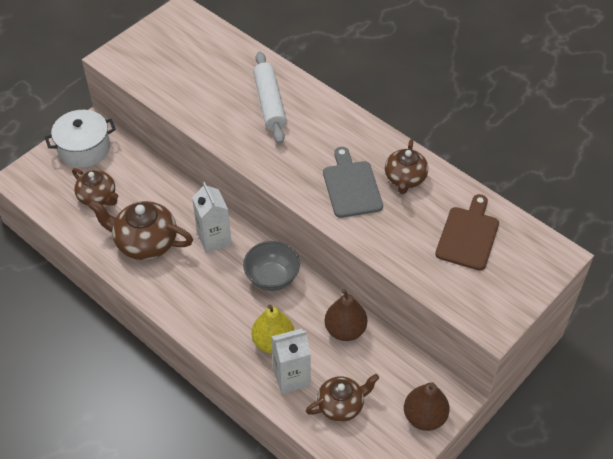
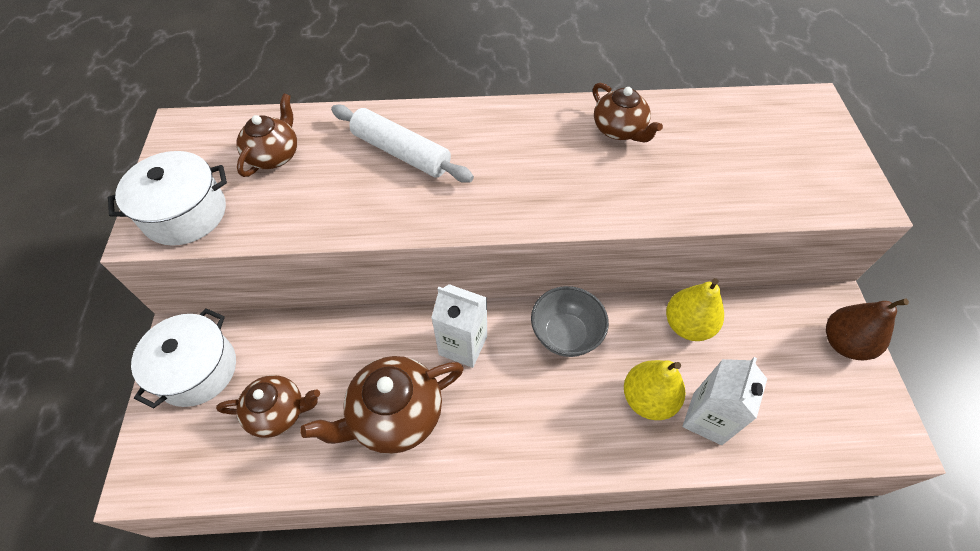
camera: 45 degrees left, 5 degrees up
(137, 61) = (185, 214): none -> white pot
(341, 405) = (778, 401): brown teapot -> brown teapot (274, 155)
(345, 330) = (687, 325): brown pear -> yellow pear
(351, 186) = (585, 173): grey cutting board -> none
(468, 235) = (735, 138): brown cutting board -> none

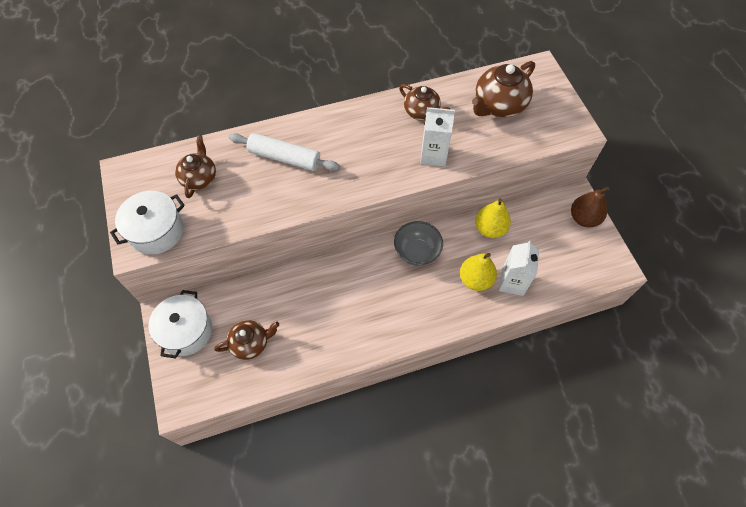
camera: 15 degrees left, 5 degrees up
(395, 415) = (325, 327): brown teapot -> brown teapot (499, 105)
(463, 345) = (354, 274): white carton -> white carton (433, 155)

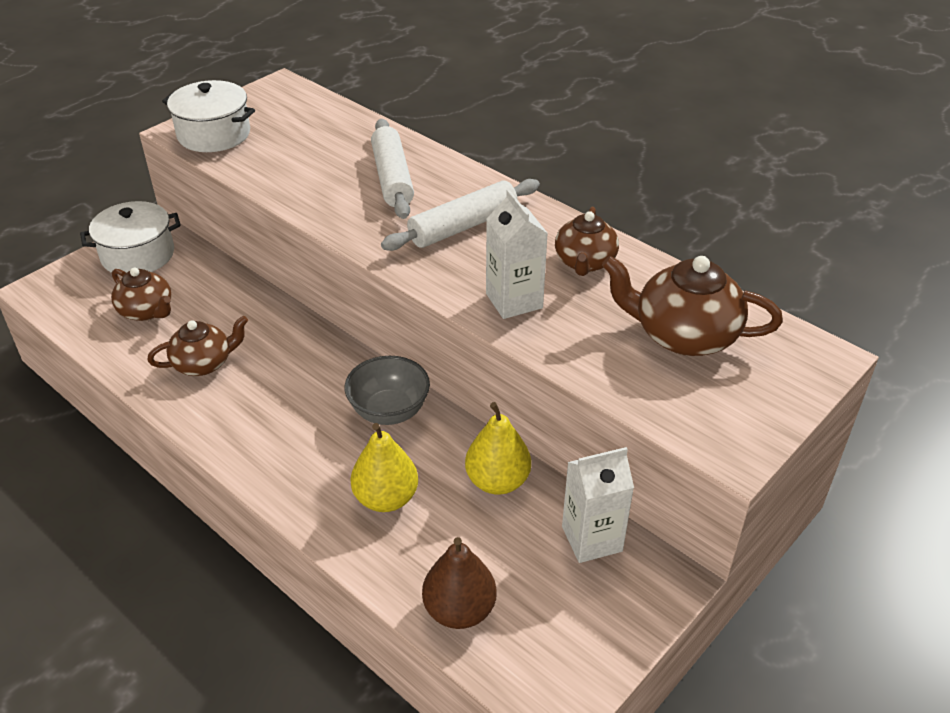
camera: 60 degrees right, 20 degrees down
(199, 178) = (310, 133): brown teapot -> brown teapot (203, 363)
(356, 146) = (463, 226): none -> white rolling pin
(512, 282) = (412, 548): white carton -> white carton (592, 539)
(583, 218) = (625, 608): brown pear -> brown pear (459, 610)

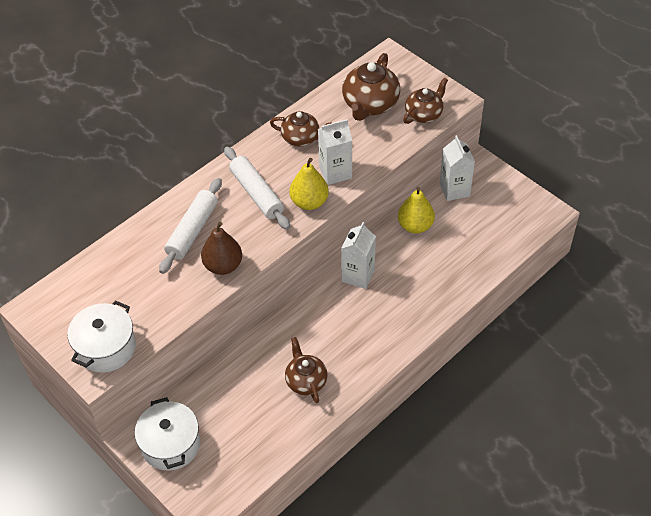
camera: 85 degrees left, 10 degrees up
(147, 311) = (244, 426): brown teapot -> brown teapot (424, 114)
(386, 498) = (427, 276): yellow pear -> yellow pear (309, 202)
(389, 411) = (358, 275): grey bowl -> white carton
(392, 178) = (192, 231): white rolling pin -> white rolling pin turned 60 degrees counterclockwise
(459, 610) = (500, 245): brown pear -> brown pear (223, 266)

